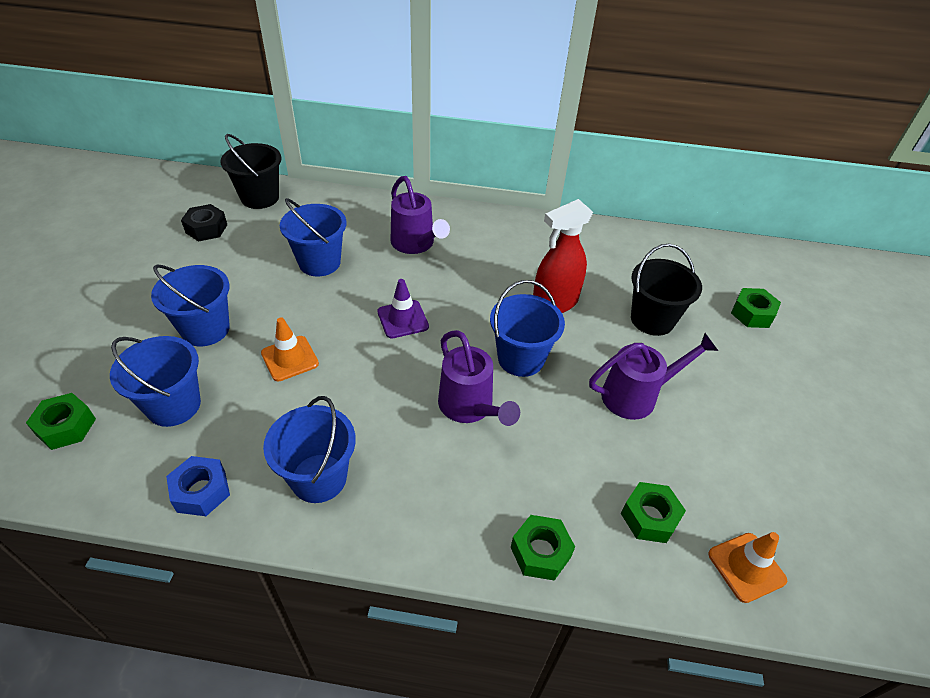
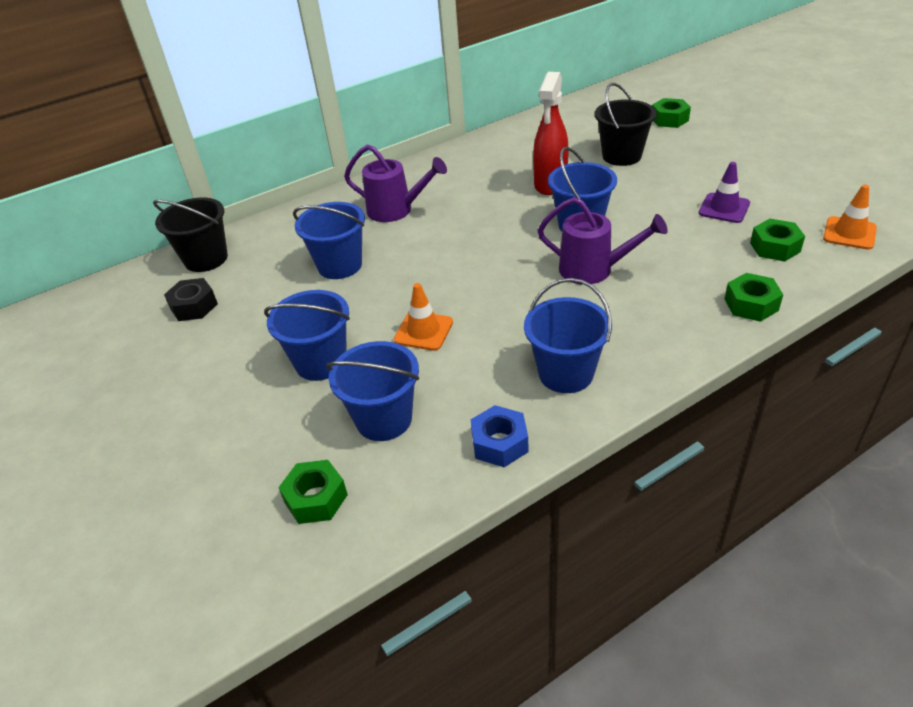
camera: 35 degrees left, 5 degrees down
(403, 319) = (465, 256): purple traffic cone -> purple traffic cone (724, 208)
(637, 395) = (676, 198): purple watering can -> none

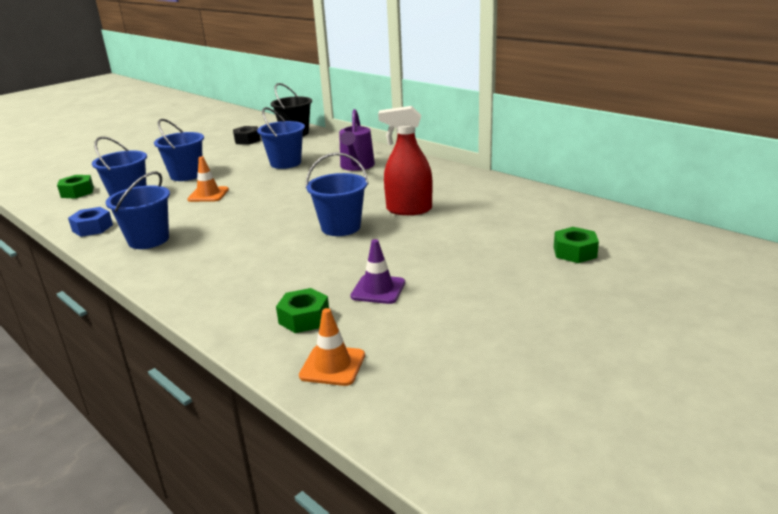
camera: 75 degrees right, 15 degrees down
(594, 270) = (272, 238): purple watering can -> none
(621, 156) = (473, 234): black bucket -> none
(751, 304) = (211, 306): green nut -> none

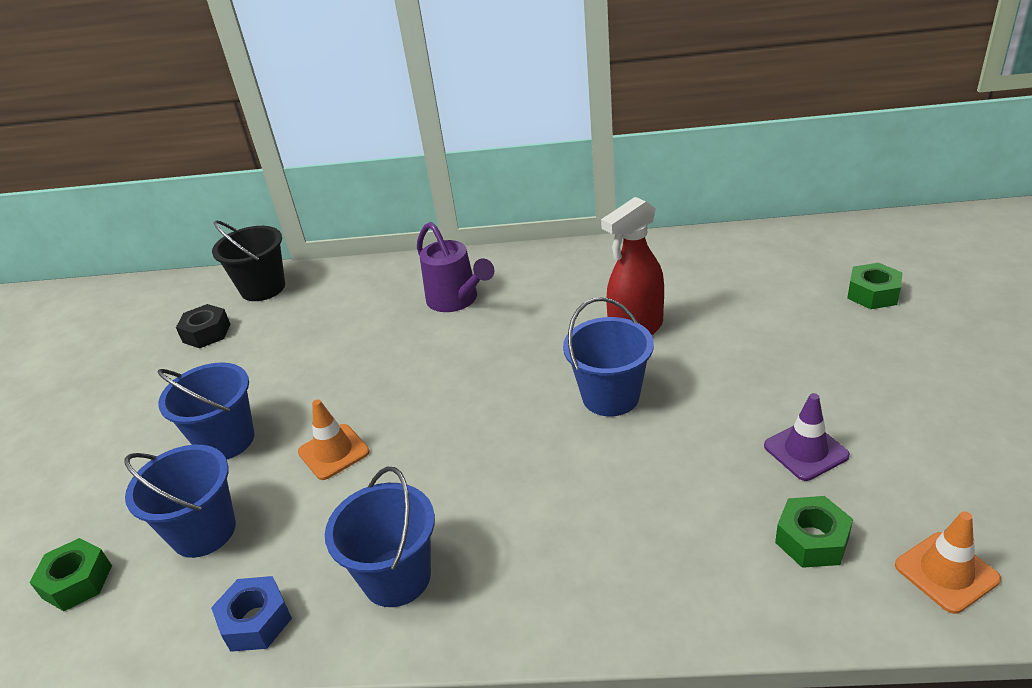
camera: 40 degrees left, 10 degrees up
(285, 163) = (347, 342): blue bucket -> none

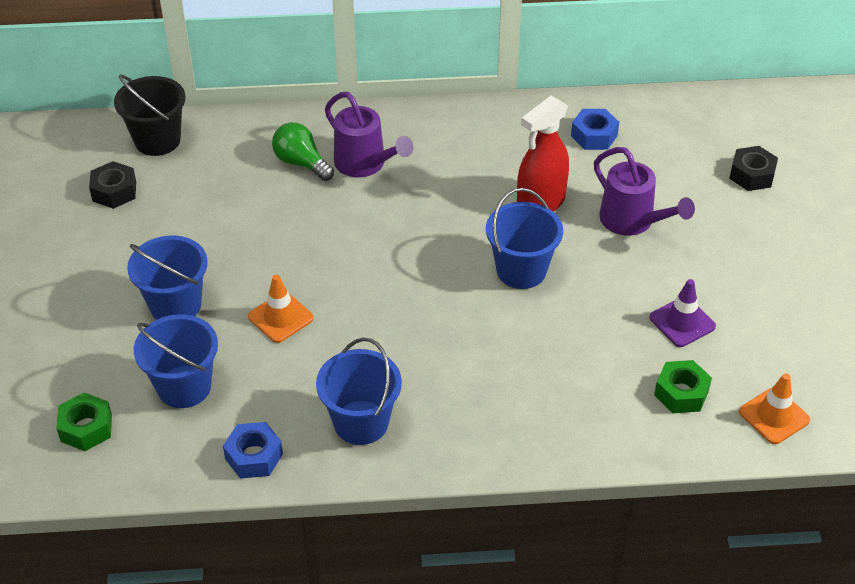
camera: 10 degrees left, 10 degrees up
(393, 302) = (301, 163): none -> green light bulb
(695, 266) = (594, 136): none -> blue nut
(739, 344) = (633, 222): none -> purple watering can
(873, 294) = (752, 175): green nut -> black nut

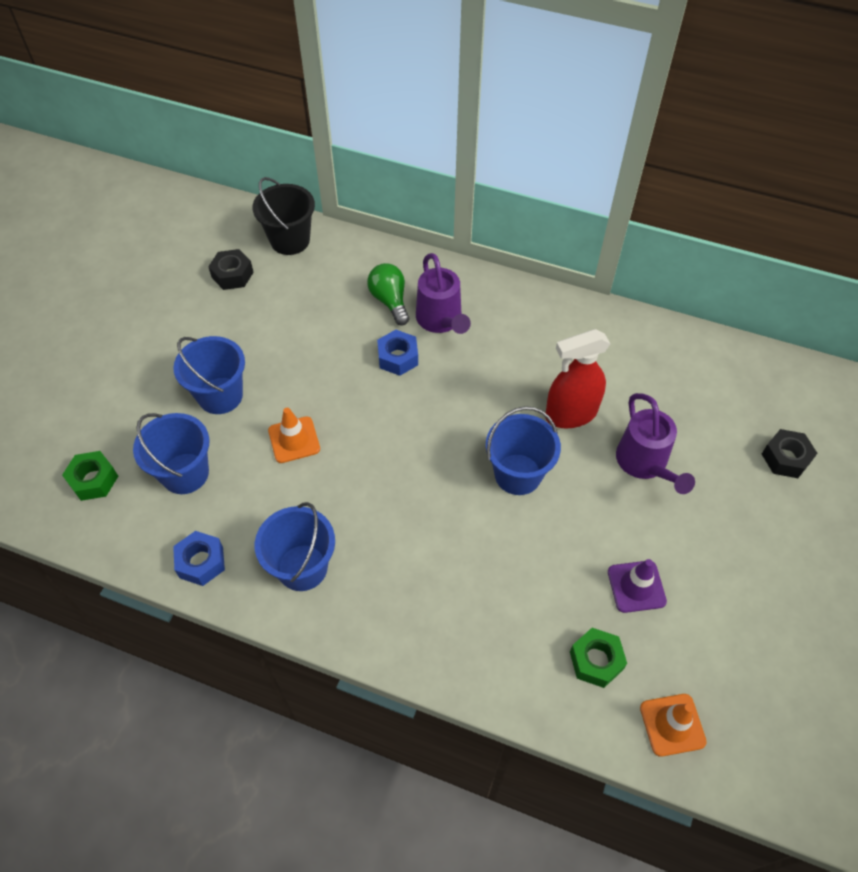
camera: 25 degrees right, 10 degrees up
(594, 136) = (655, 364): blue nut -> blue nut (398, 357)

